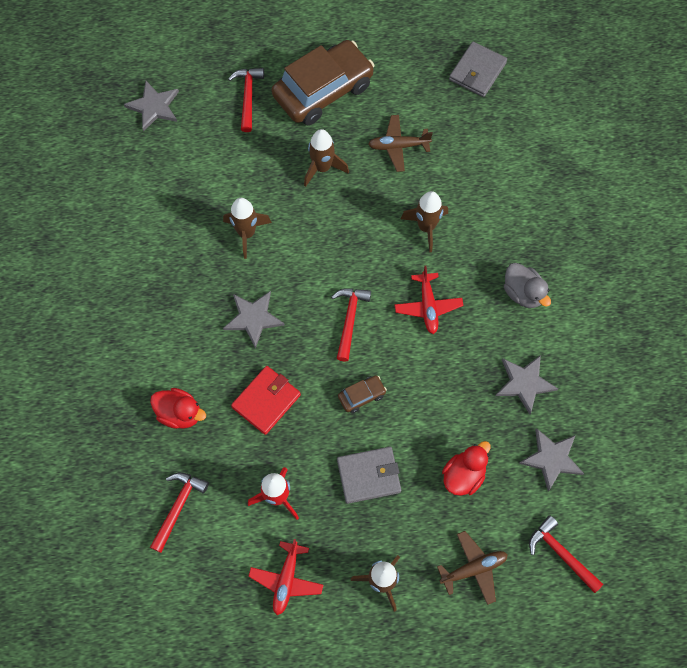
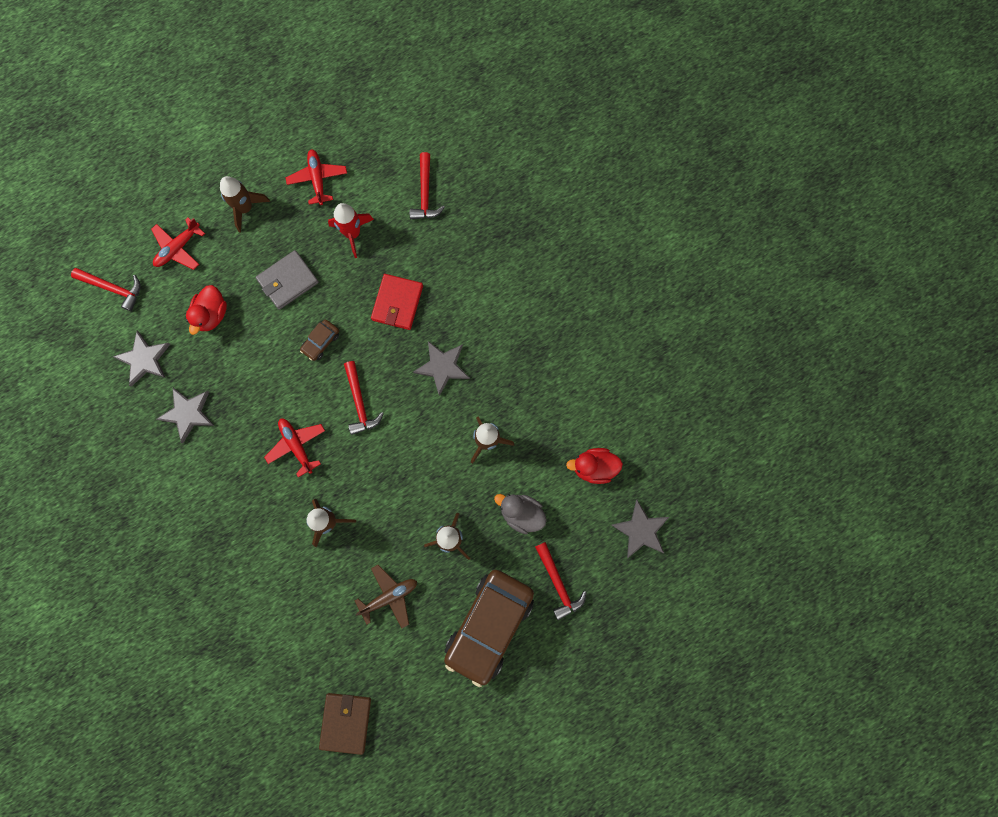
camera: 155 degrees right, 10 degrees up
(180, 413) = (462, 262): red duck -> red duck (594, 467)
(473, 569) = (178, 248): brown plane -> red plane
(477, 71) = (346, 722): grey wallet -> brown wallet
(523, 293) = (217, 497): grey duck -> grey duck (521, 513)

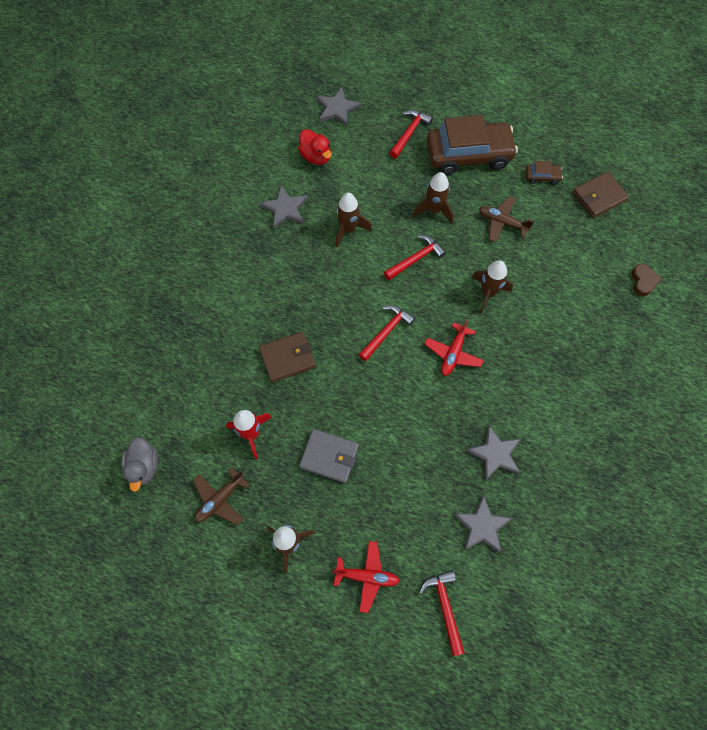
camera: 125 degrees left, 10 degrees down
(212, 314) = (403, 498): red duck -> none
(229, 683) = (643, 281): none -> brown heart
(318, 179) = (220, 499): red plane -> brown plane
(321, 342) = (361, 393): brown car -> brown car (542, 176)
(397, 303) = (287, 358): red wallet -> brown wallet
(425, 193) = (177, 400): red hammer -> red hammer (415, 259)
(442, 367) = (315, 293): grey star -> grey star (285, 208)
(521, 513) = (381, 179): grey duck -> grey duck (144, 466)

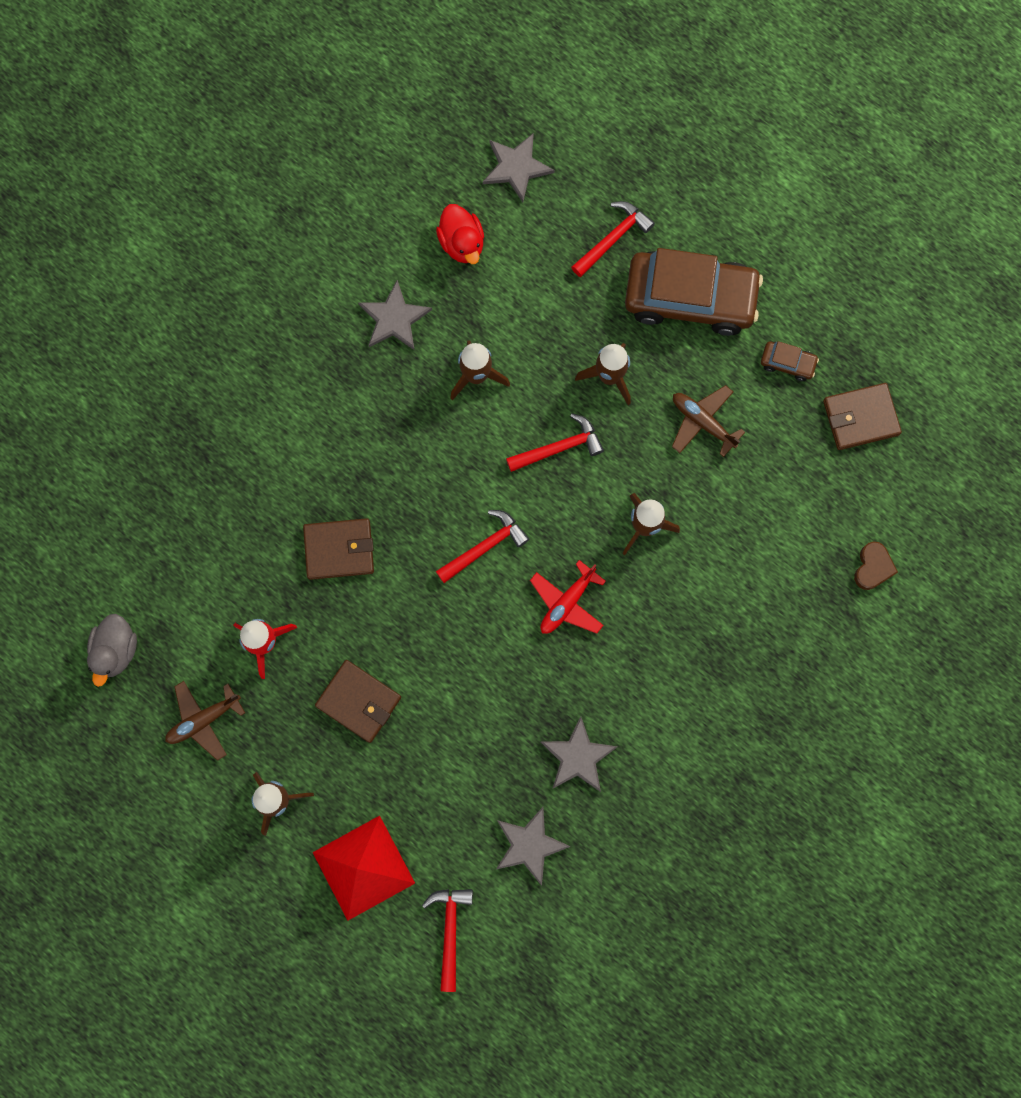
camera: 15 degrees right, 10 degrees up
(329, 456) = (358, 701): grey wallet -> brown wallet
(367, 576) = (364, 867): red plane -> red pyramid

